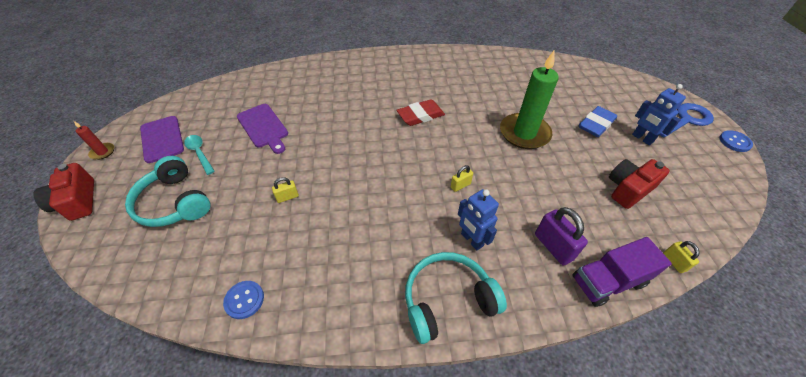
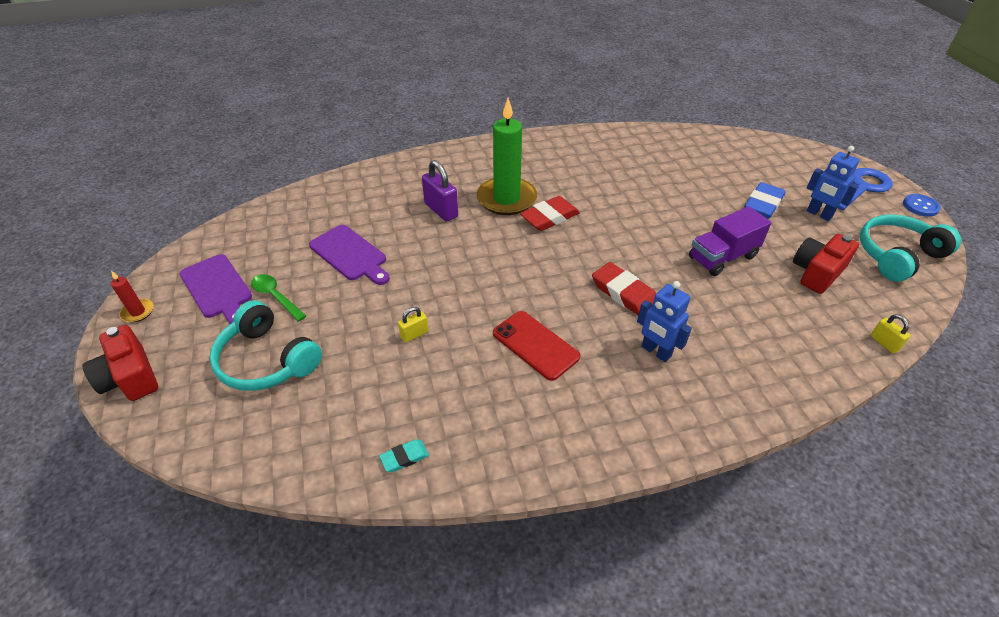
camera: 10 degrees left, 5 degrees down
(199, 153) = (276, 297): turquoise spoon -> green spoon
(244, 300) = (404, 457): blue button -> turquoise eraser
(376, 219) = (535, 345): none -> red phone
(447, 300) = (648, 420): turquoise headphones -> turquoise headphones (897, 255)
(460, 185) = (624, 293): yellow padlock -> red eraser
(524, 133) = (682, 224): green candle -> green candle (506, 199)
(553, 247) = (750, 346): purple padlock -> purple padlock (441, 210)
(608, 281) = (819, 373): purple truck -> purple truck (722, 257)

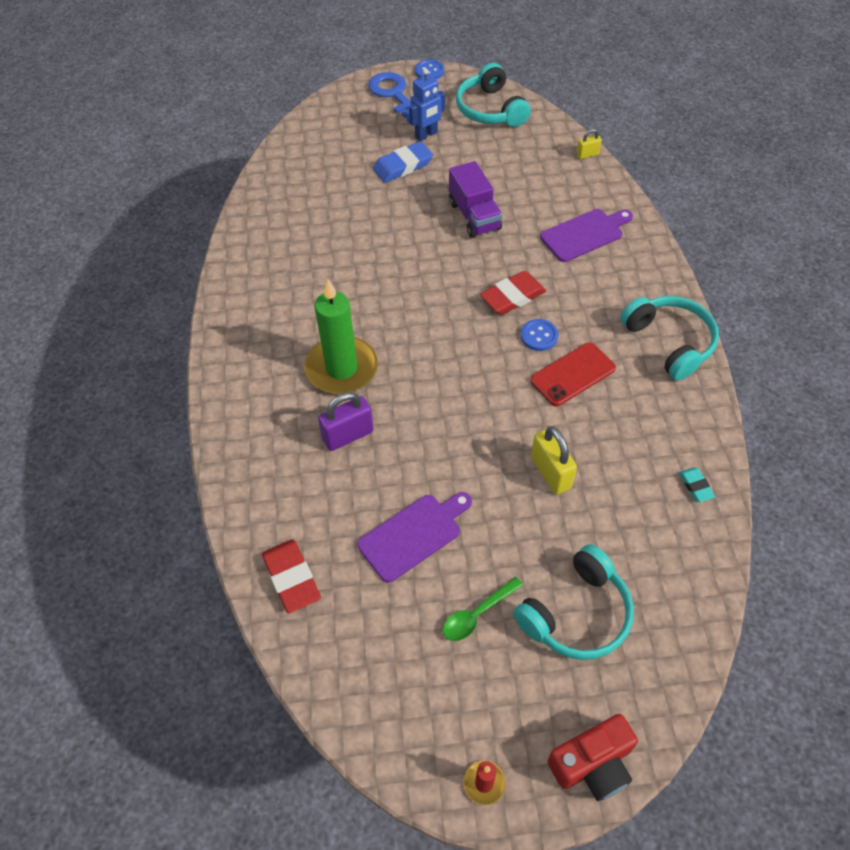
camera: 80 degrees left, 10 degrees up
(217, 288) = (452, 687): purple cutting board -> purple cutting board (584, 234)
(414, 334) = (550, 472): yellow padlock -> yellow padlock, size x1.80
(549, 217) = (385, 334): red eraser -> red eraser (291, 578)
(578, 316) = (539, 336): none -> blue button
(605, 432) = (669, 342): none -> turquoise headphones
(656, 352) = (586, 291): blue robot -> none
(763, 204) = (403, 166): blue eraser -> blue eraser turned 75 degrees counterclockwise
(817, 272) = (504, 163): red camera -> none

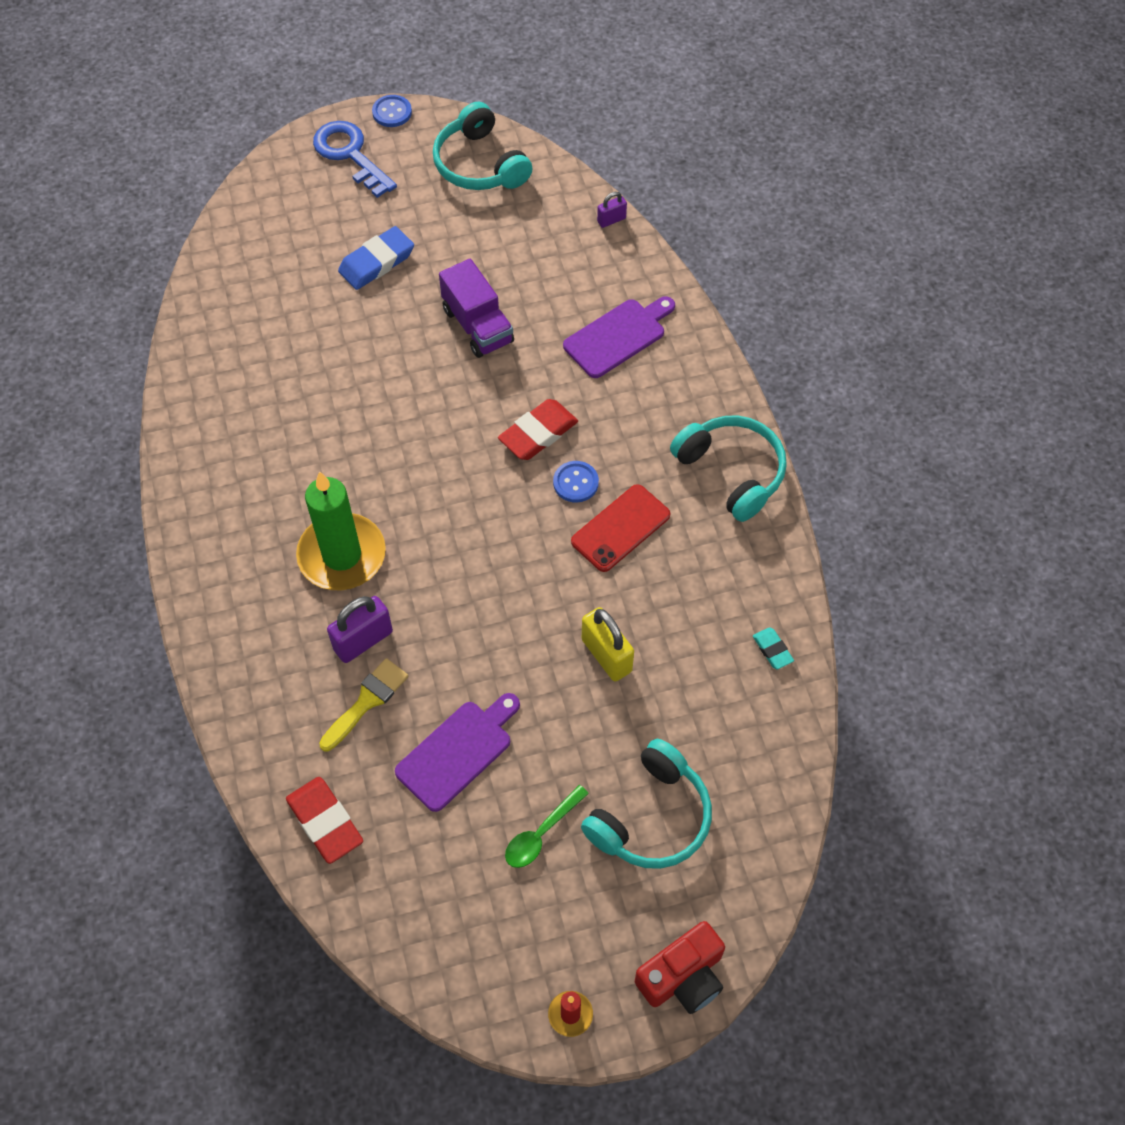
camera: 10 degrees left, 5 degrees up
(343, 483) = (367, 701): none -> yellow brush
(426, 135) = (401, 212): blue robot -> none
(587, 154) = (611, 220): yellow padlock -> purple padlock

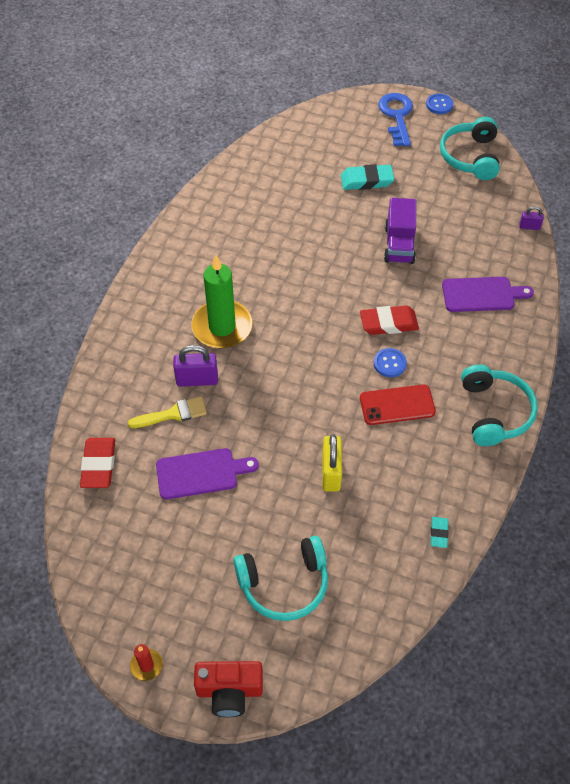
camera: 35 degrees right, 5 degrees down
(376, 262) = (366, 180): blue eraser -> turquoise eraser
(541, 833) = (212, 550): green spoon -> none

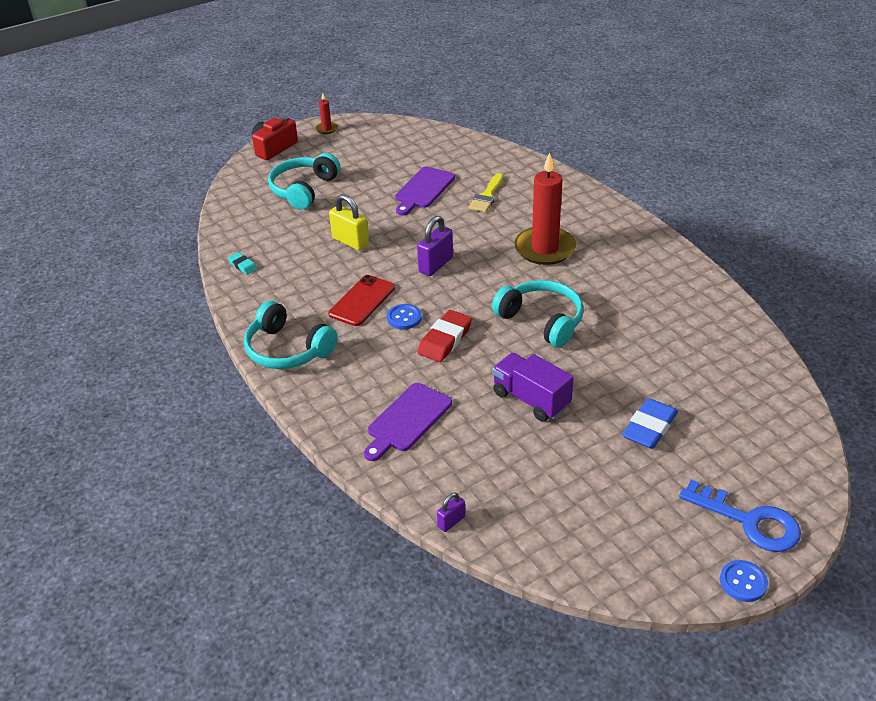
camera: 130 degrees right, 15 degrees down
(99, 465) = (481, 155): red eraser -> none
(197, 380) = (505, 217): purple padlock -> purple padlock (436, 265)
(222, 327) = (545, 248): green candle -> red candle
(366, 180) = (649, 427): turquoise eraser -> blue eraser
(470, 157) = (612, 546): turquoise headphones -> turquoise headphones (541, 320)

